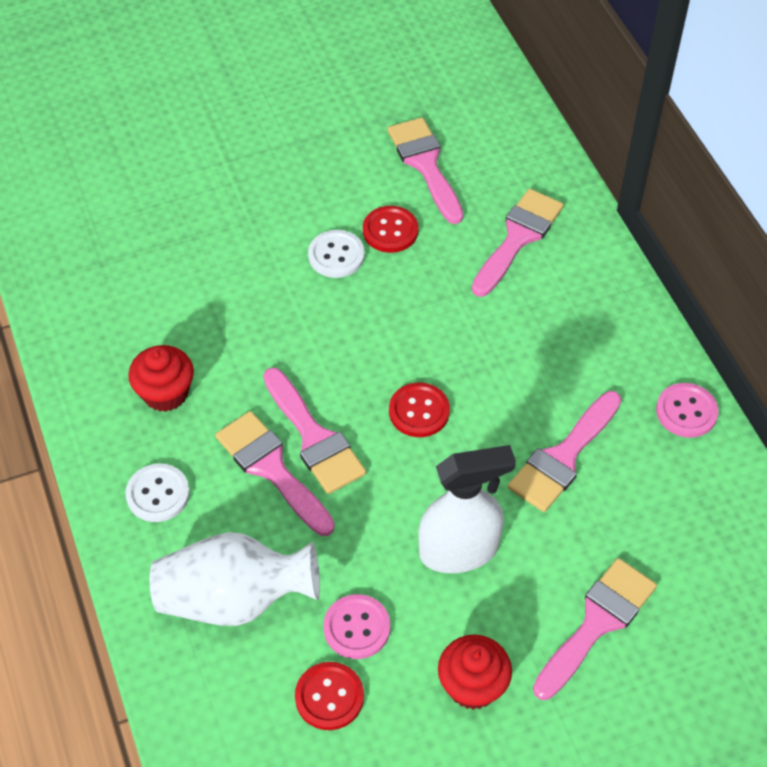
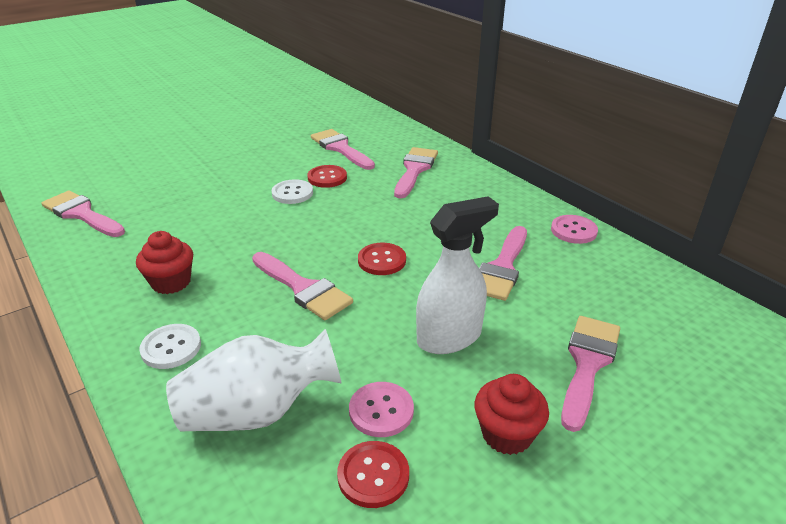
camera: 15 degrees left, 20 degrees down
(271, 468) = (271, 313): pink brush -> pink brush (81, 214)

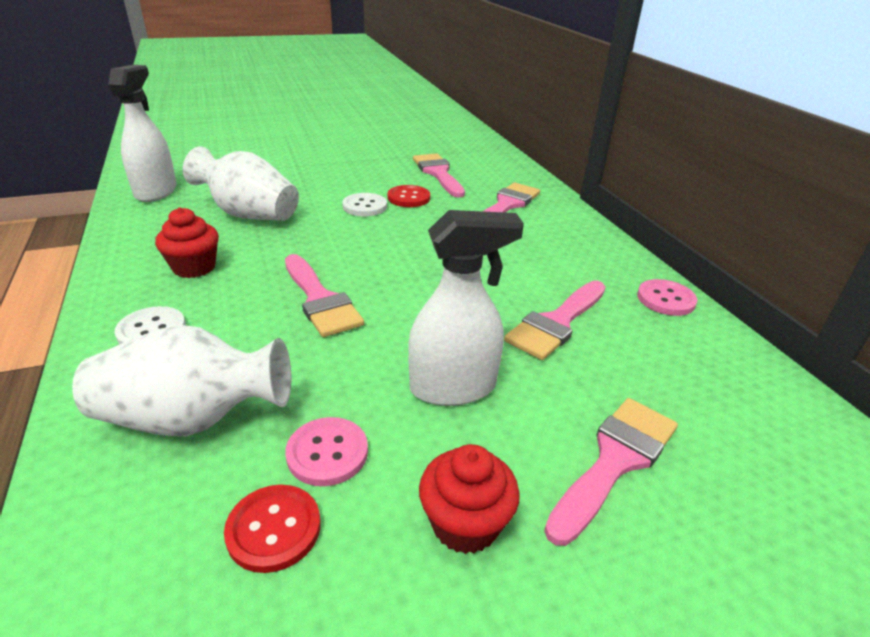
camera: 15 degrees right, 0 degrees up
(81, 214) = (156, 191): pink brush -> white spray bottle
(189, 221) = (248, 214): none -> white vase
(382, 260) = (421, 288): red button -> none

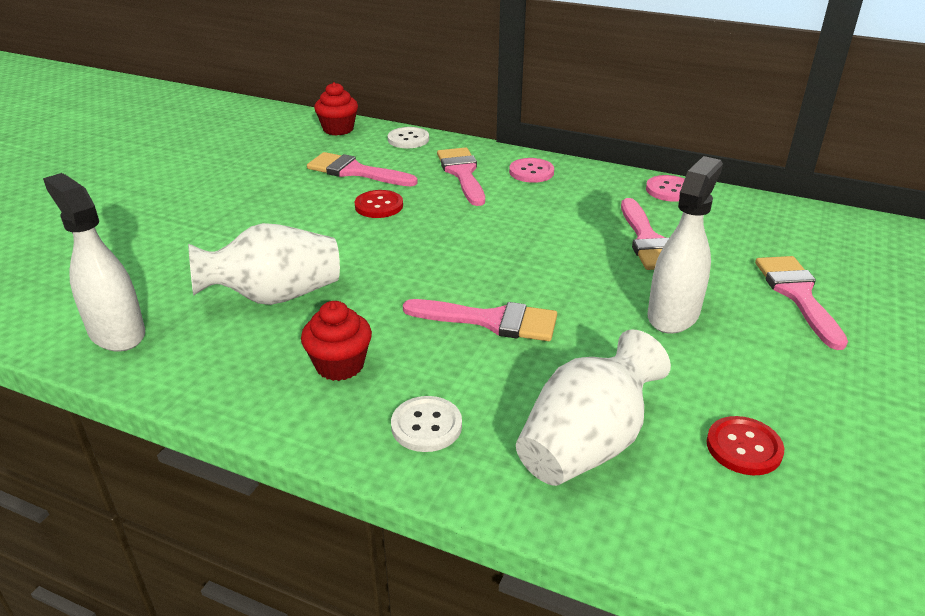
camera: 45 degrees left, 0 degrees up
(327, 453) = (690, 396): pink button -> pink button (531, 172)
(364, 206) = (360, 232): white button -> white button (408, 139)
(465, 523) = (802, 371): red cupcake -> red cupcake (338, 129)

